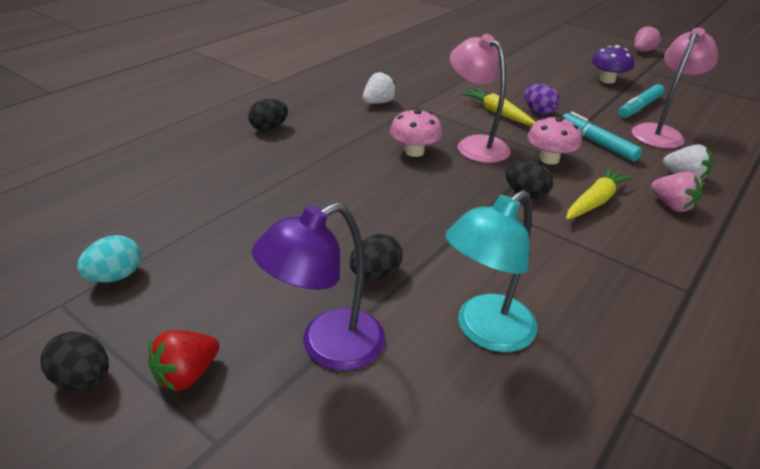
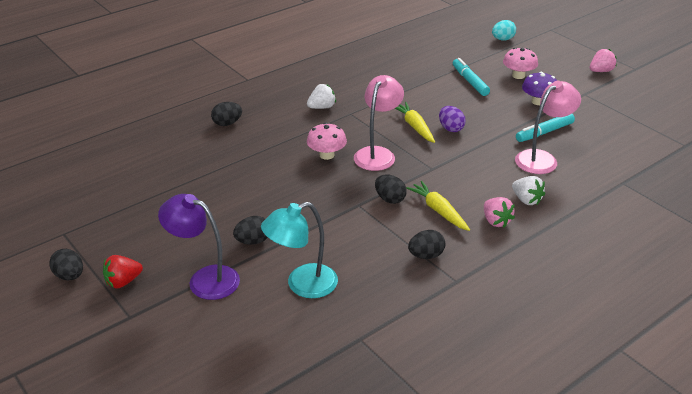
camera: 15 degrees right, 0 degrees up
(116, 276) = (97, 221): turquoise egg -> turquoise egg (502, 39)
(327, 346) = (205, 279): purple lamp -> purple lamp turned 45 degrees clockwise
(475, 145) = (377, 154): pink lamp -> pink lamp turned 45 degrees clockwise
(549, 159) = (428, 172): pink mushroom -> pink mushroom (518, 75)
(595, 201) = (438, 211): yellow carrot -> yellow carrot turned 90 degrees counterclockwise
(597, 143) = (479, 163): turquoise marker -> turquoise marker (470, 81)
(624, 261) = (426, 255): none -> black egg

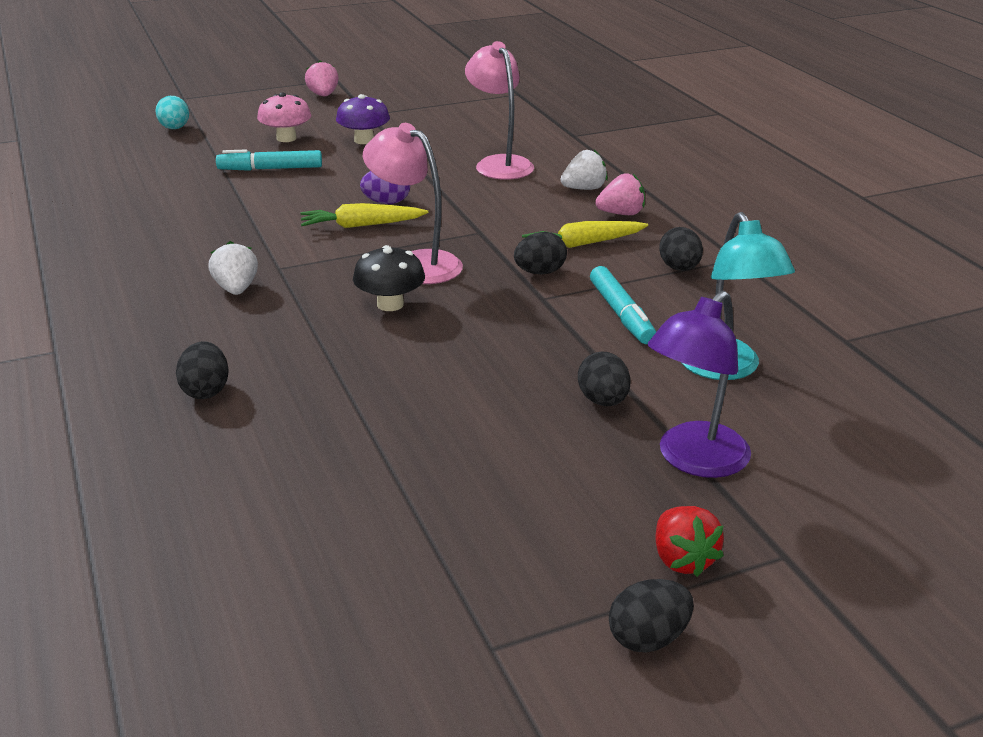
camera: 75 degrees left, 5 degrees down
(326, 155) = (390, 304): pink mushroom -> black mushroom
(544, 132) = (441, 151): turquoise marker -> turquoise marker (621, 314)

